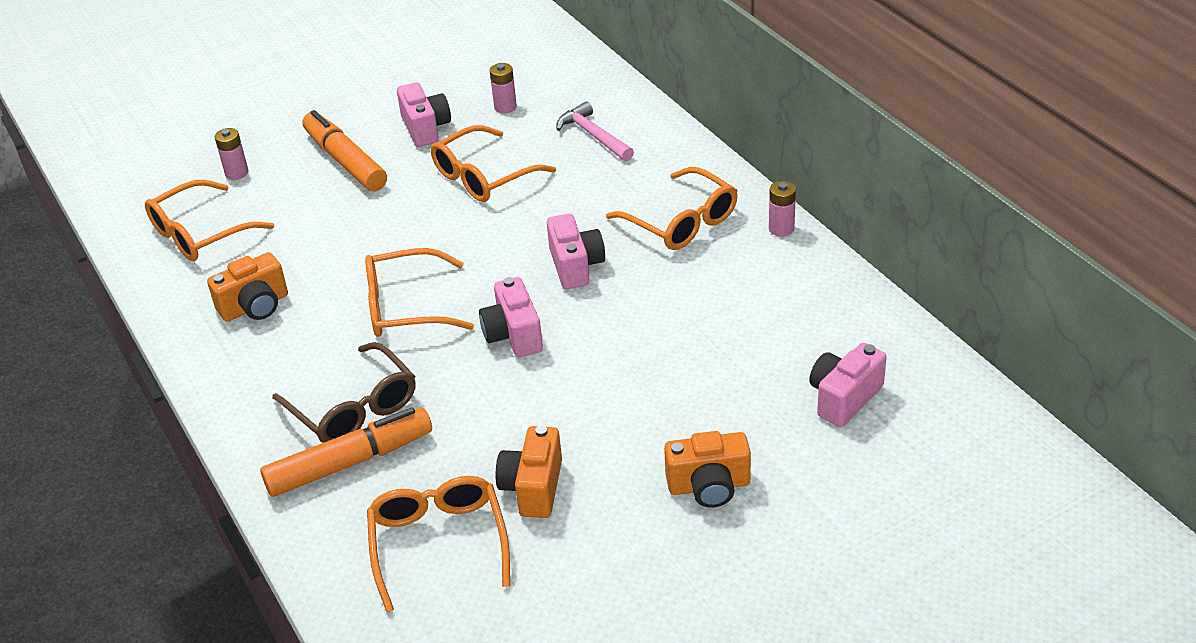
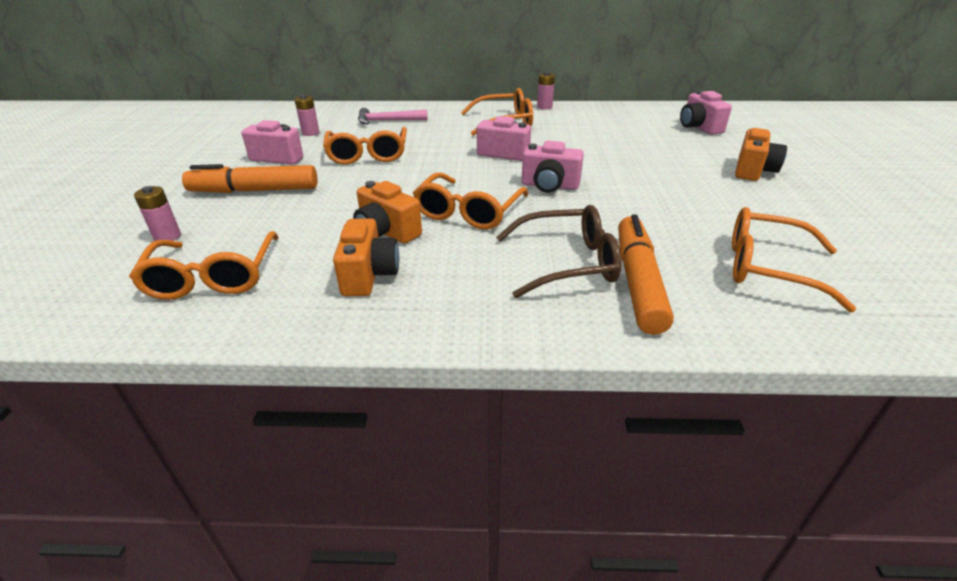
camera: 60 degrees left, 5 degrees down
(533, 488) = (722, 218): orange camera -> orange camera (386, 232)

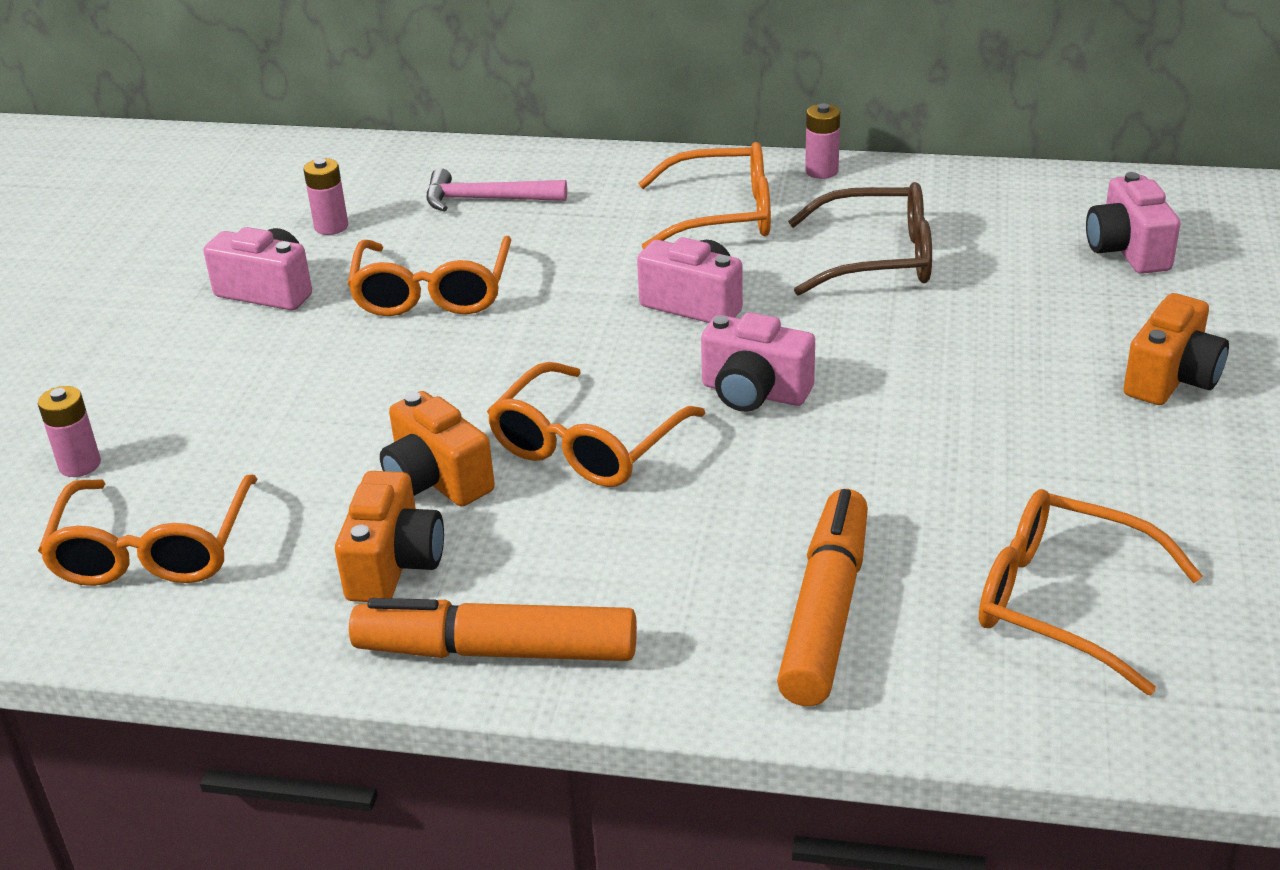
camera: 10 degrees right, 0 degrees up
(254, 190) = (221, 371): orange marker -> orange marker (496, 650)
(568, 263) = (724, 565): brown glasses -> brown glasses (878, 258)

